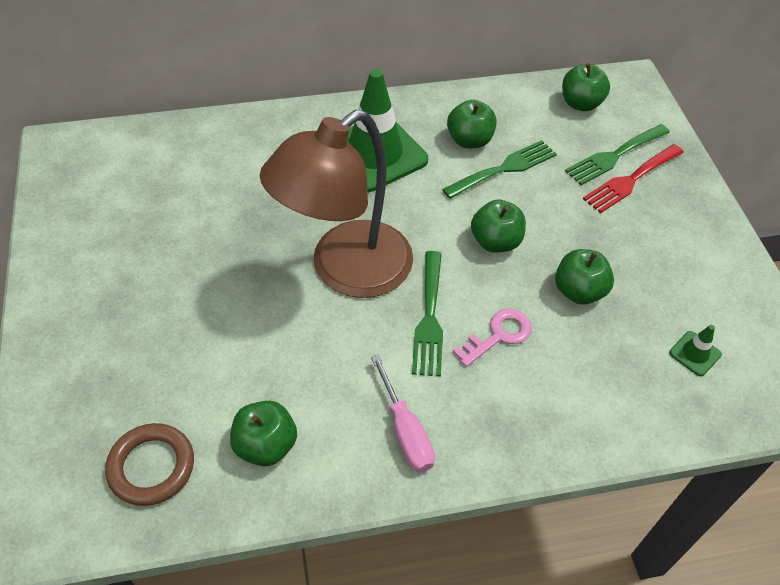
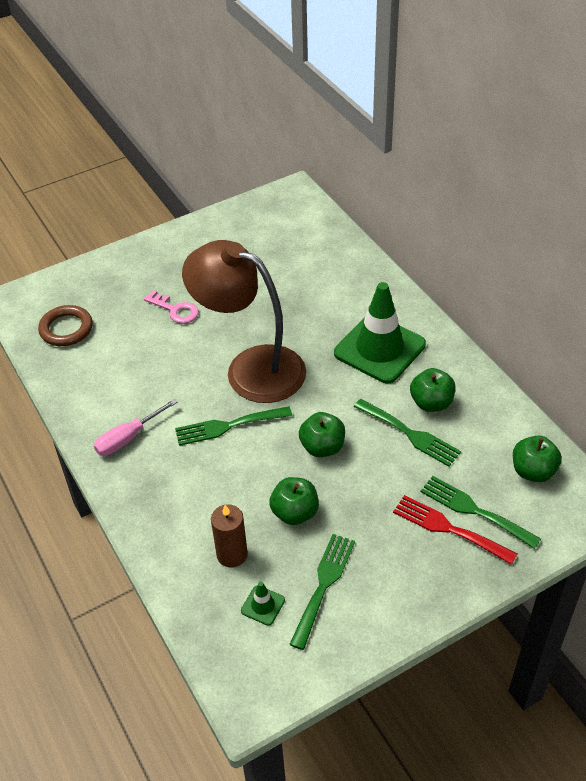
camera: 75 degrees right, 5 degrees down
(266, 445) = (95, 373): green apple -> none
(498, 335) = (228, 470): pink key -> pink key (175, 310)
(621, 364) = (232, 554): none -> brown candle
(678, 294) = (323, 585): none -> green fork

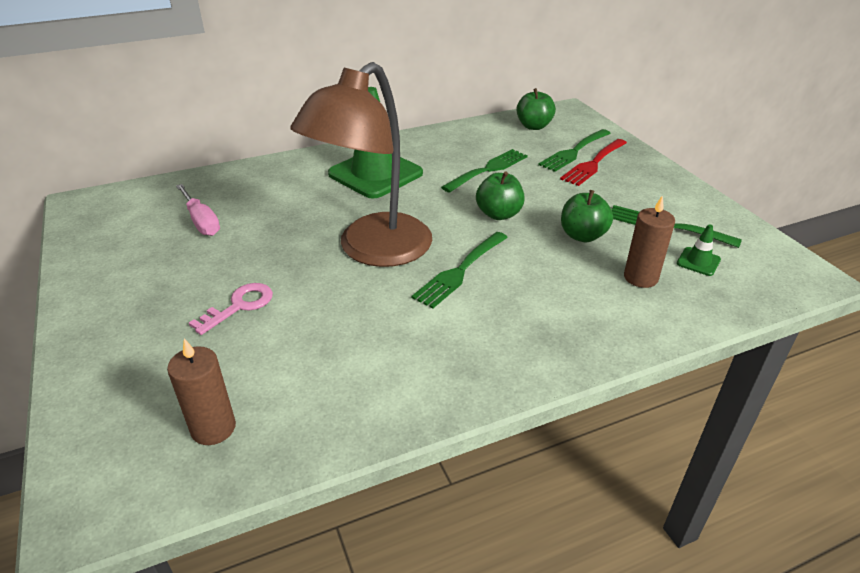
camera: 85 degrees left, 10 degrees down
(66, 329) = (213, 428): brown ring -> brown candle
(128, 438) = (466, 356): pink screwdriver -> pink screwdriver (201, 221)
(228, 426) = (460, 271): green fork -> green fork turned 45 degrees clockwise
(431, 403) = (453, 157): green apple -> none

